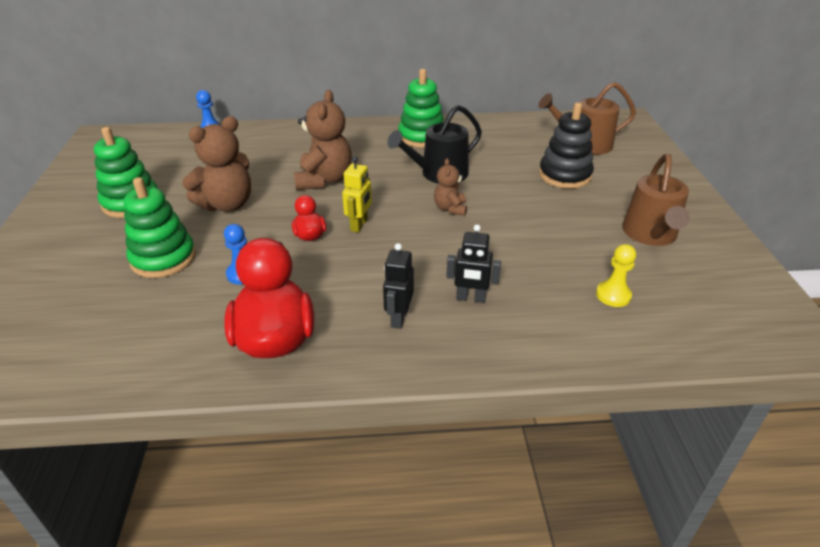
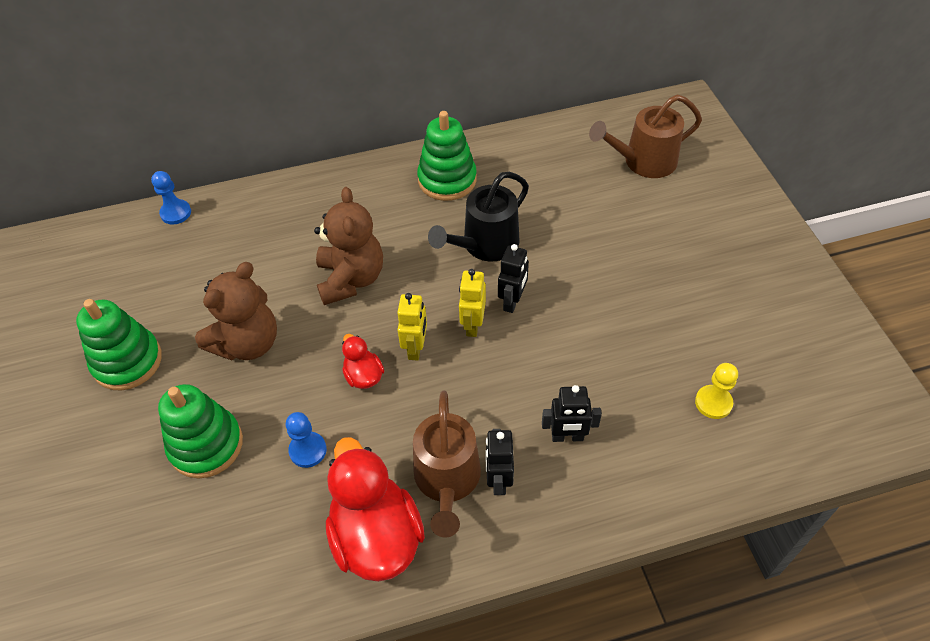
camera: 10 degrees left, 15 degrees up
(412, 218) = (472, 325): none -> yellow robot
(450, 208) = (512, 301): brown teddy bear -> black robot
(564, 175) = (631, 221): black stacking toy -> none
(650, 234) = (739, 303): brown watering can -> brown watering can (447, 480)

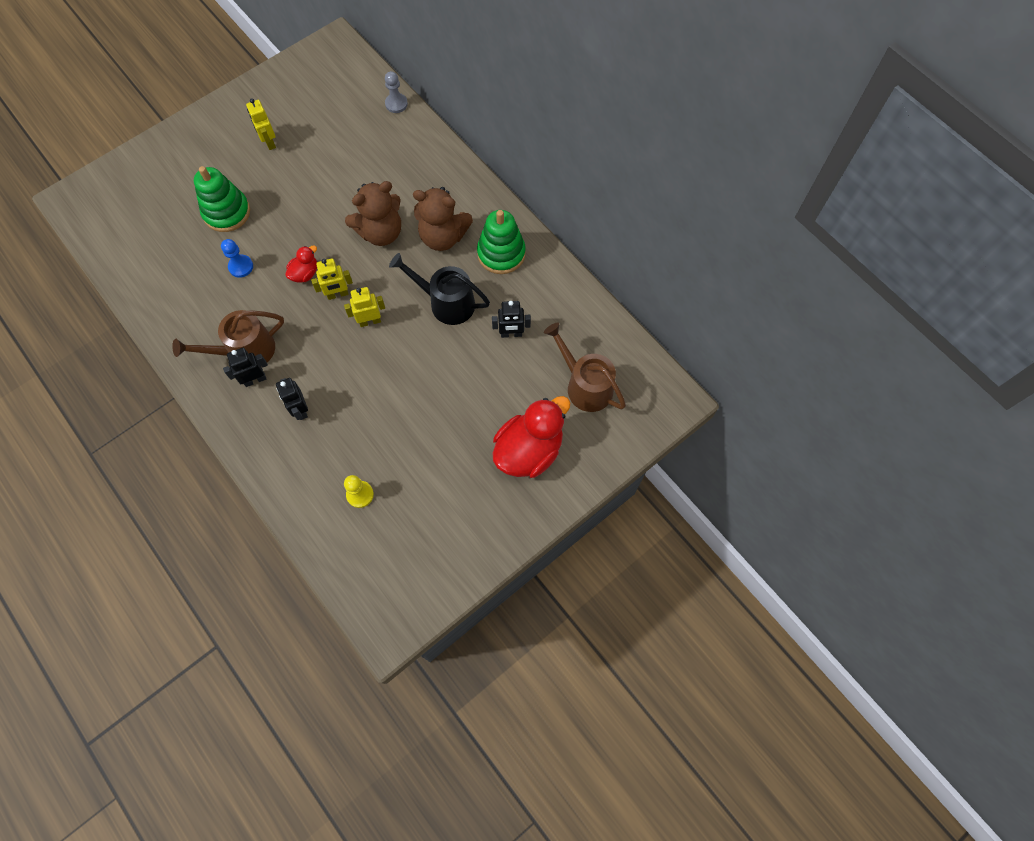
camera: 65 degrees right, 15 degrees up
(127, 361) = (269, 142): green stacking toy -> yellow robot
(176, 213) = (396, 104): blue pawn -> grey pawn
(247, 343) = (306, 198): brown teddy bear -> brown teddy bear (443, 236)
(376, 536) = (196, 327): red duck -> red duck (529, 450)
(512, 301) = (400, 338): black robot -> black robot (511, 334)

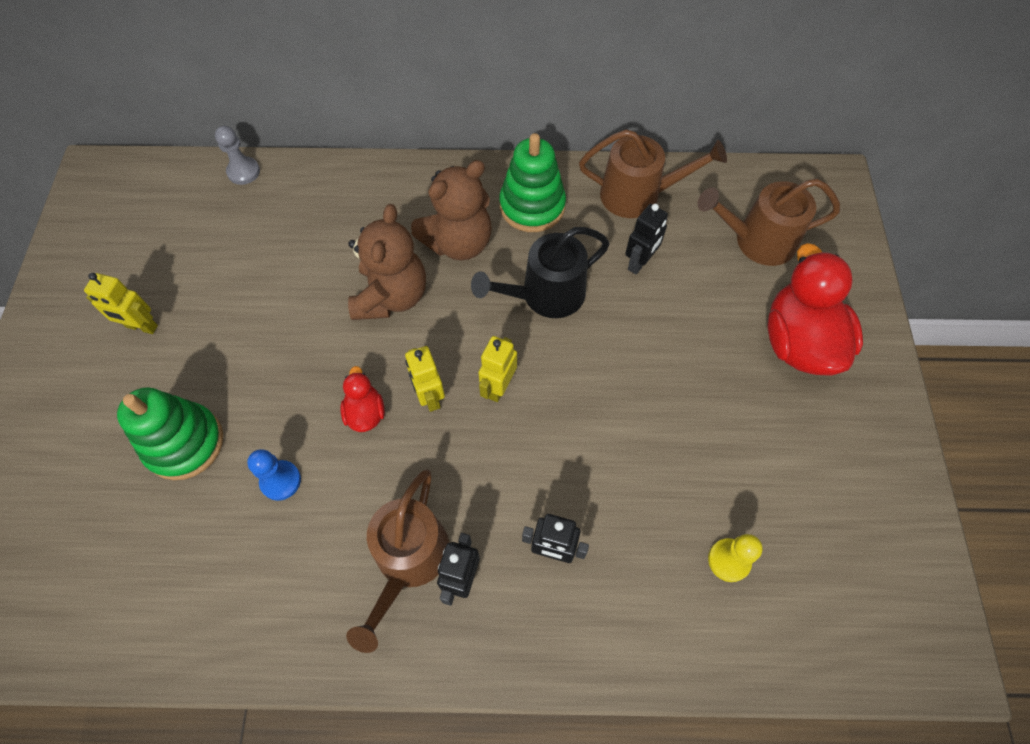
camera: 50 degrees left, 5 degrees down
(338, 294) = (429, 396): yellow robot -> yellow robot turned 135 degrees clockwise
(560, 301) = (638, 195): none -> brown watering can

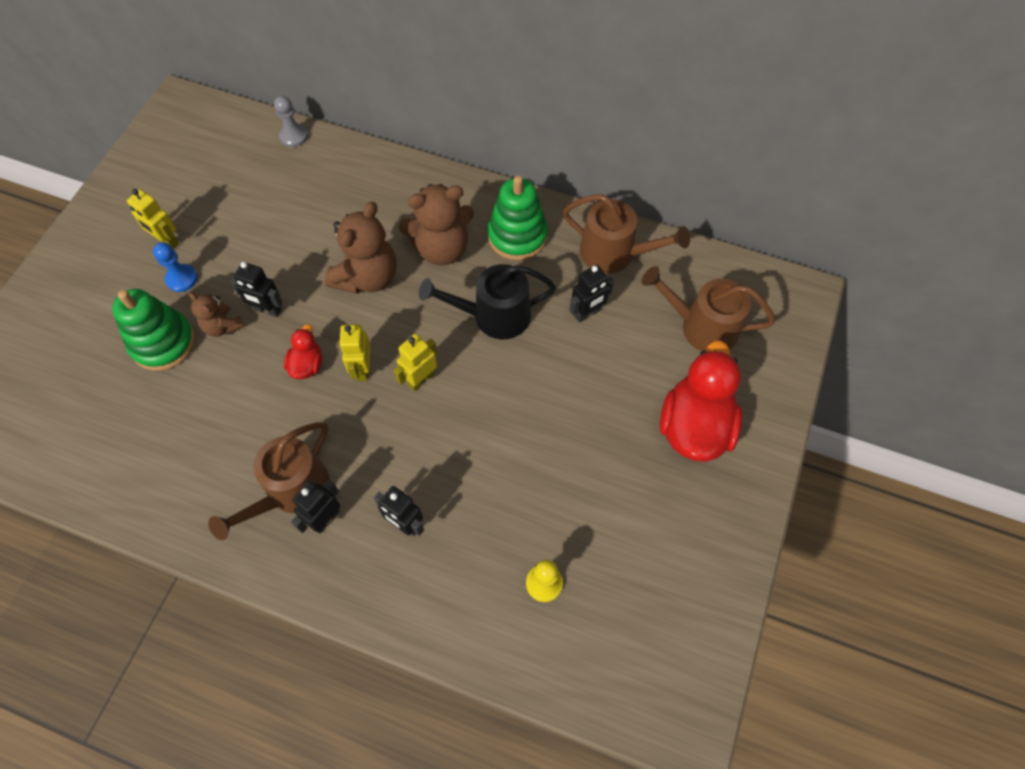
camera: 20 degrees right, 0 degrees up
(248, 401) = (223, 326): none -> brown teddy bear
(280, 481) = (221, 396): blue pawn -> blue pawn (182, 279)
(293, 366) = (267, 310): none -> black robot

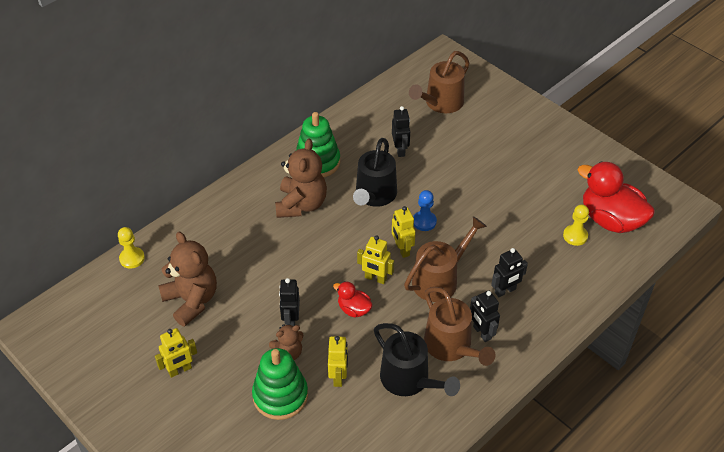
camera: 65 degrees left, 15 degrees down
(182, 279) = (225, 369): blue pawn -> blue pawn (424, 222)
(206, 388) = (338, 377): none -> yellow robot
(226, 462) = (409, 380): none -> black watering can
(267, 310) = (291, 320): black robot -> black robot turned 135 degrees clockwise
(294, 136) = (132, 258): grey pawn -> yellow pawn
(367, 277) = (299, 253): brown teddy bear -> brown teddy bear (191, 301)
(614, 253) = (363, 121): brown watering can -> brown watering can (439, 280)
(694, 426) = (506, 132): red duck -> red duck (610, 220)

